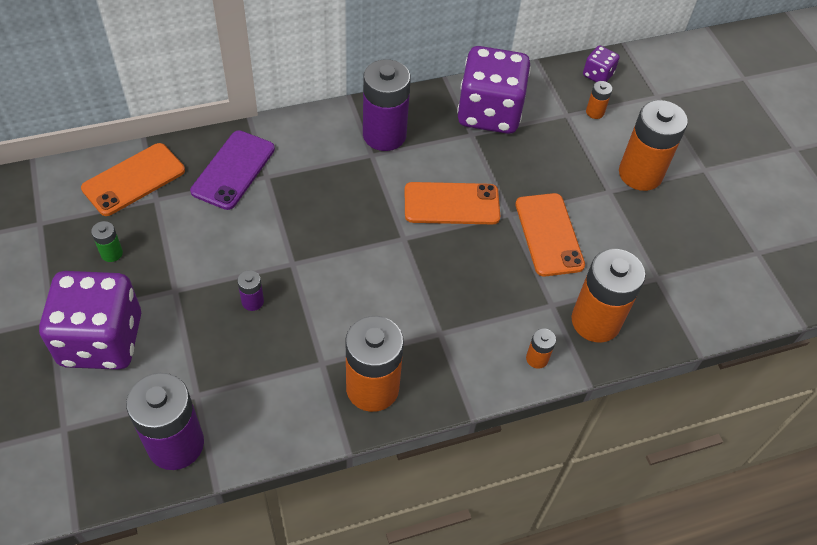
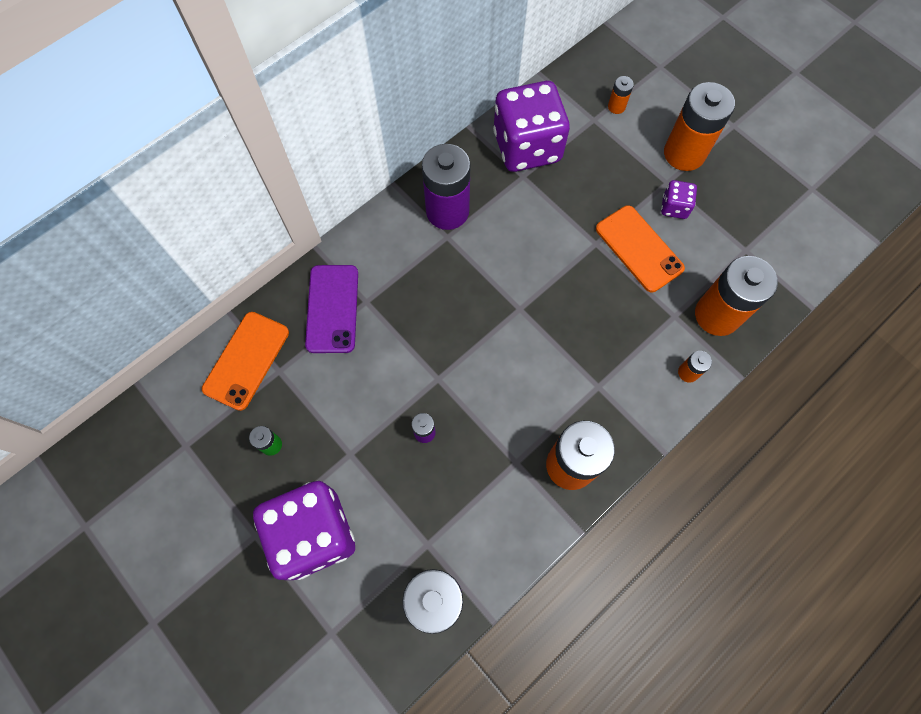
camera: 20 degrees left, 15 degrees up
(451, 204) = (542, 256): orange phone -> none
(597, 75) = (600, 66): purple dice -> purple dice (674, 207)

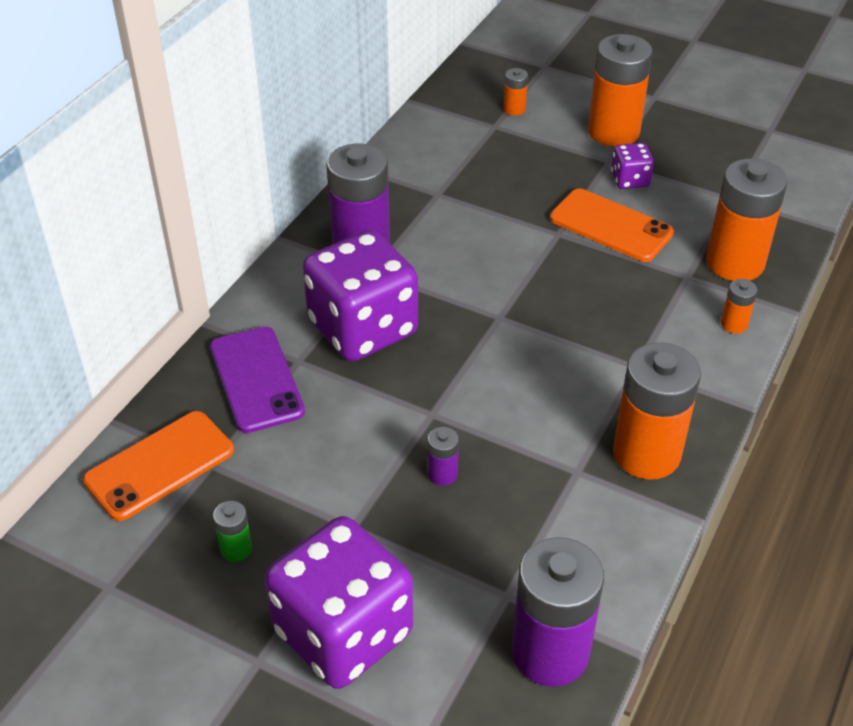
camera: 20 degrees left, 25 degrees down
(246, 360) = (159, 465): orange phone -> orange phone turned 45 degrees clockwise
(527, 147) = (429, 167): purple dice -> purple dice (363, 328)

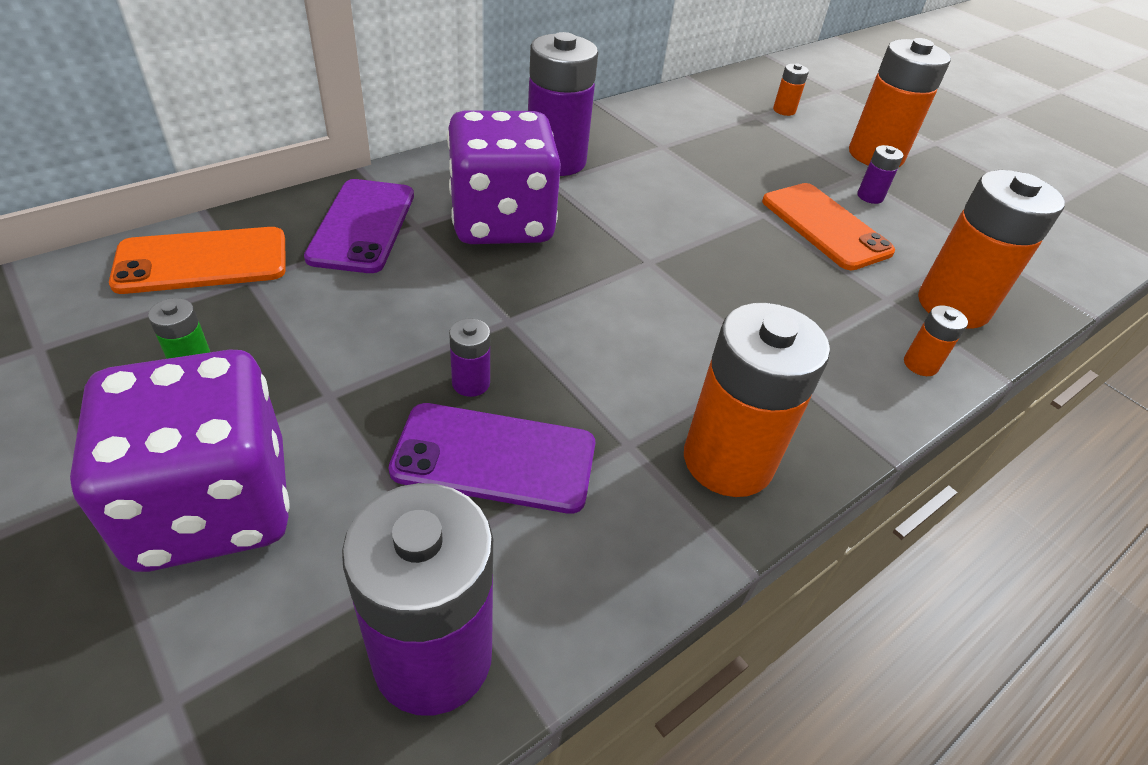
camera: 20 degrees right, 0 degrees up
(498, 519) = (495, 458): none -> purple phone
(630, 180) = (870, 196): purple dice -> purple battery

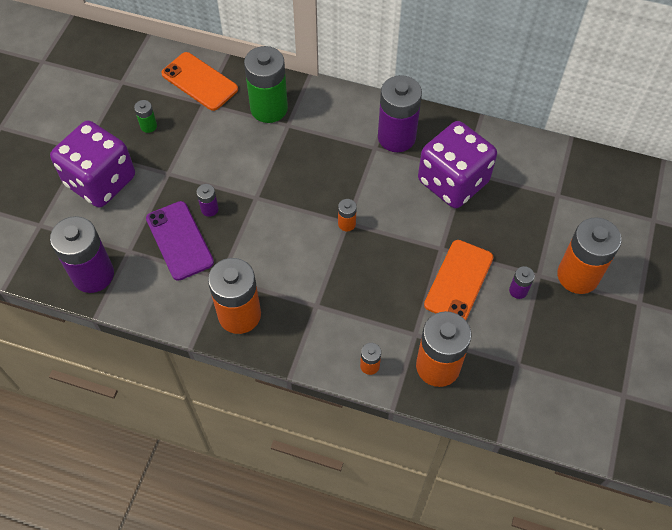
camera: 60 degrees right, 15 degrees up
(362, 226) = (269, 108): purple phone -> green battery
(502, 222) = (321, 151): purple dice -> purple dice (453, 182)
(784, 110) = (584, 205): orange battery -> orange battery (347, 224)

